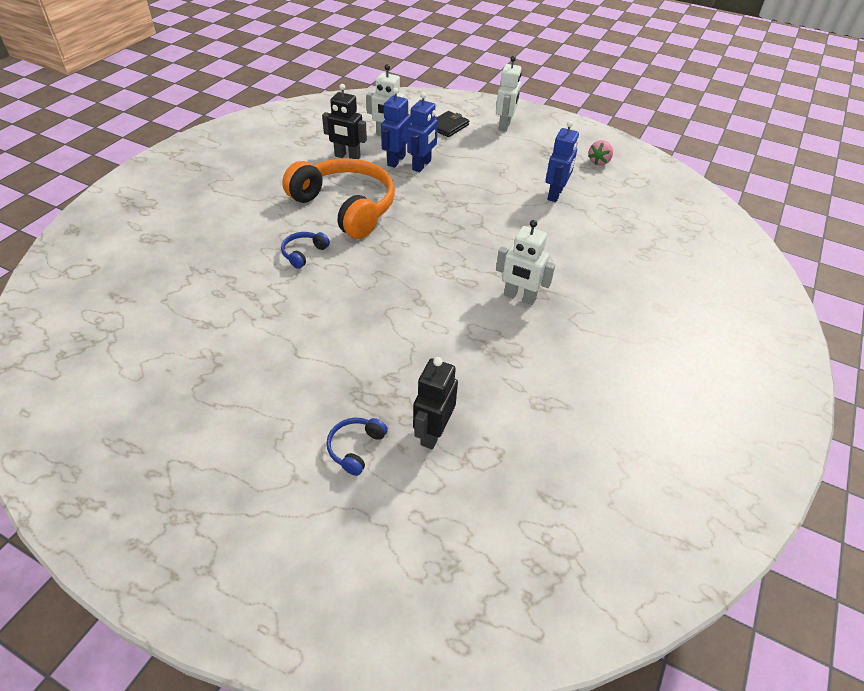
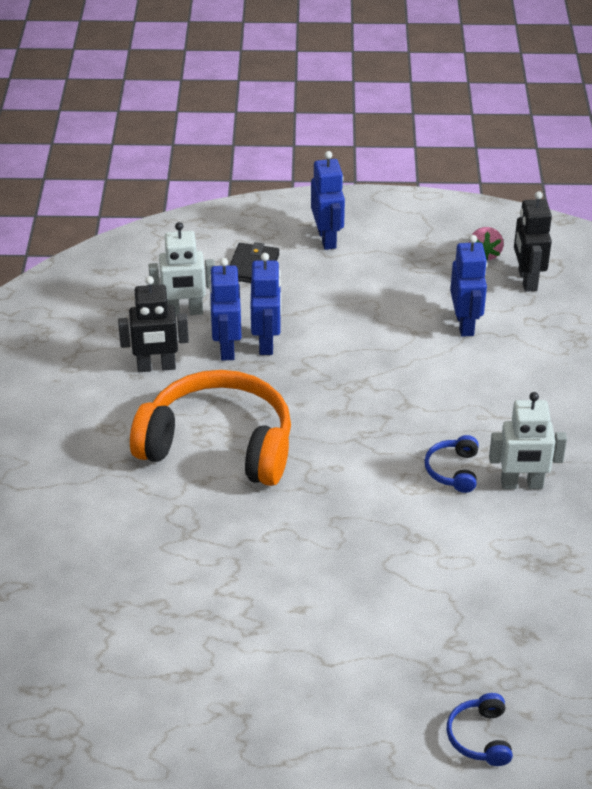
camera: 25 degrees left, 5 degrees down
(304, 253) = (222, 532): blue headphones -> blue headphones (453, 470)
(433, 433) = (546, 684): black robot -> black robot (527, 280)
(505, 126) = (327, 239): white robot -> blue robot

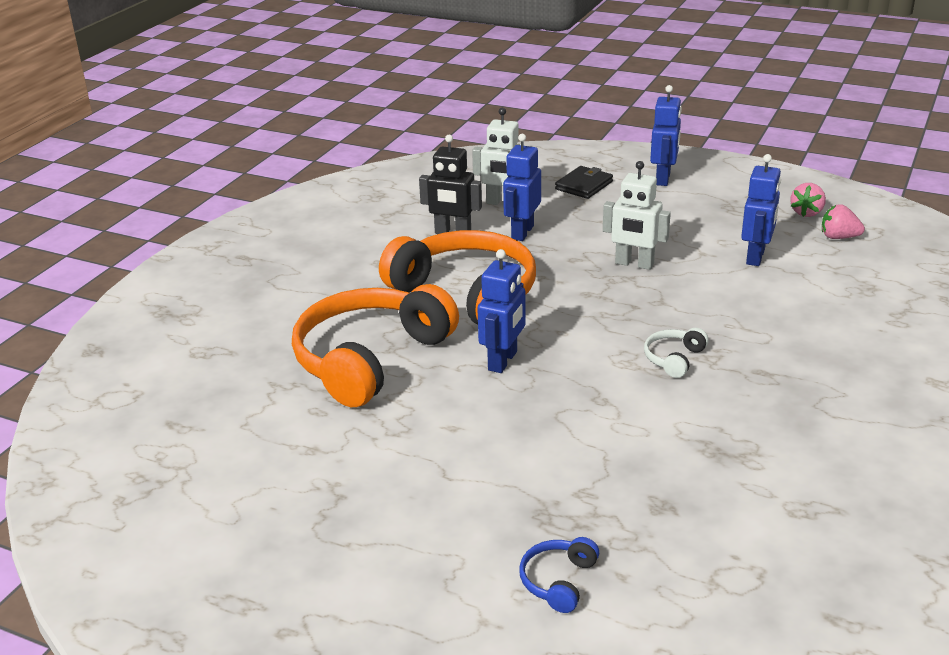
camera: 25 degrees right, 10 degrees down
(174, 553) = (371, 359): none -> orange headphones
(266, 343) = (560, 235): blue robot -> blue robot (503, 361)
(453, 470) = (674, 359): blue headphones -> white headphones
(521, 484) = (738, 384): white robot -> white robot (634, 264)
(527, 280) = (838, 237): black robot -> pink strawberry

